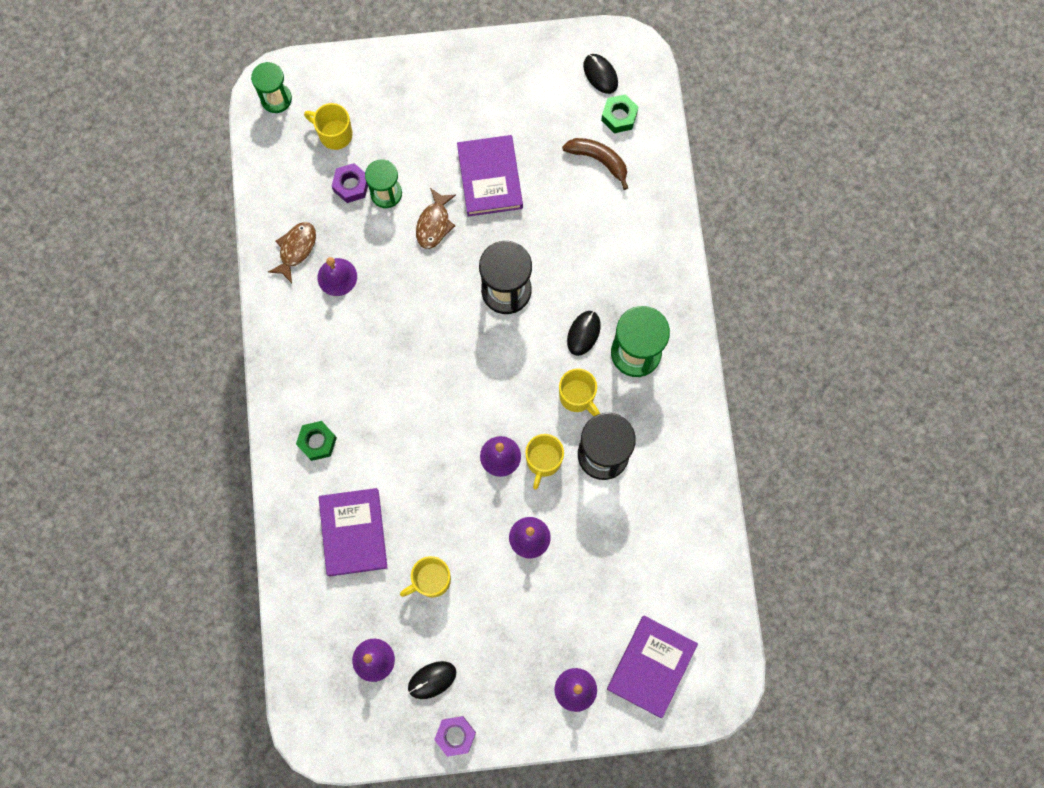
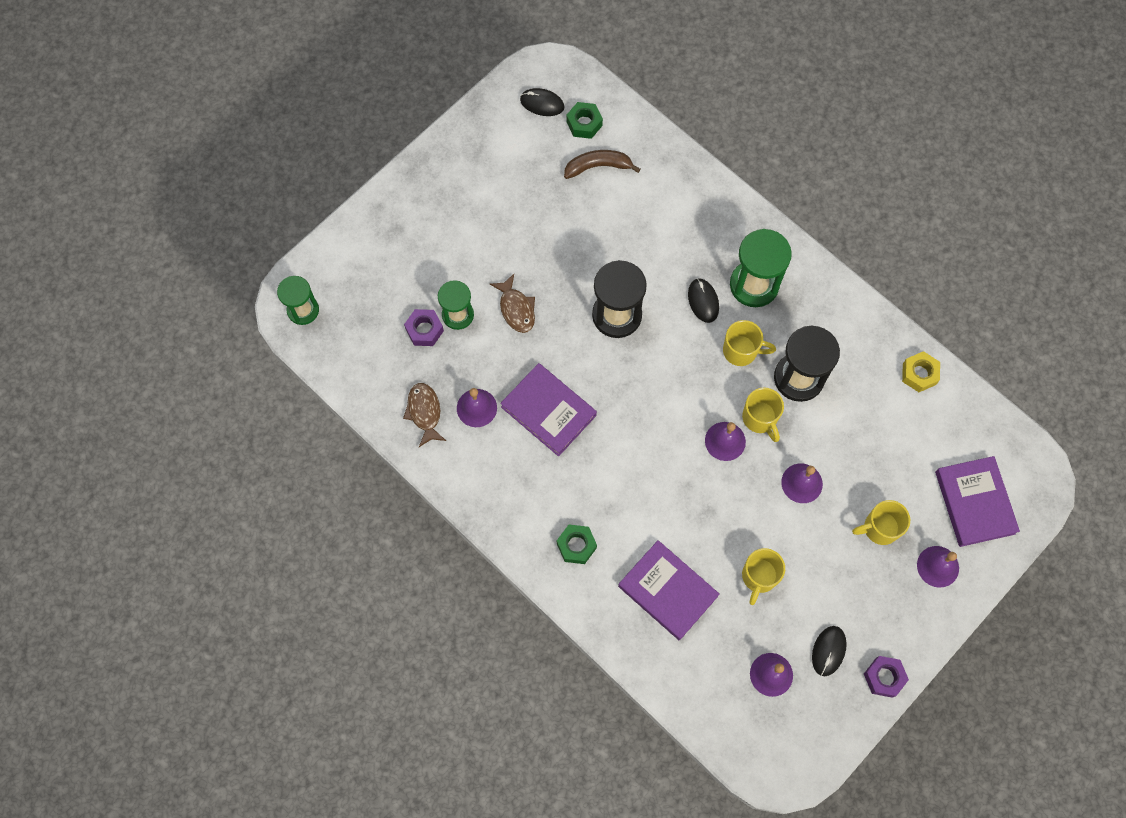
camera: 40 degrees left, 5 degrees down
(334, 134) = (375, 301): yellow mug -> yellow mug (879, 528)
(489, 178) = (527, 242): purple book -> purple book (548, 411)
(702, 530) = (919, 374): none -> yellow nut

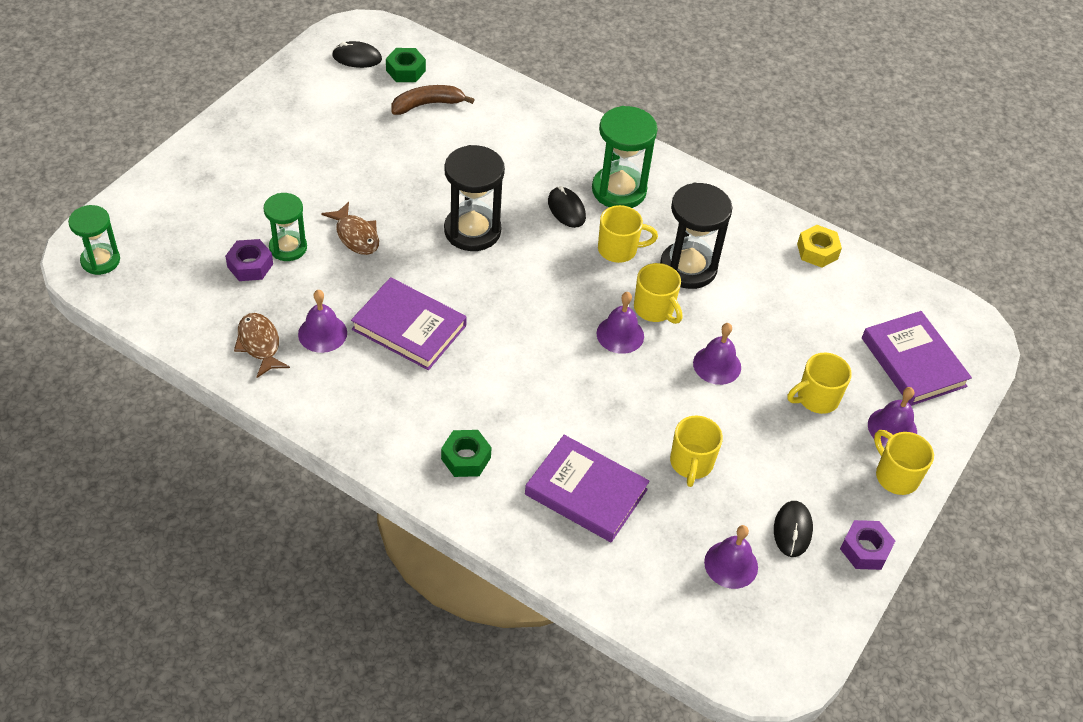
camera: 15 degrees left, 20 degrees down
(928, 613) = (895, 476): none -> yellow mug

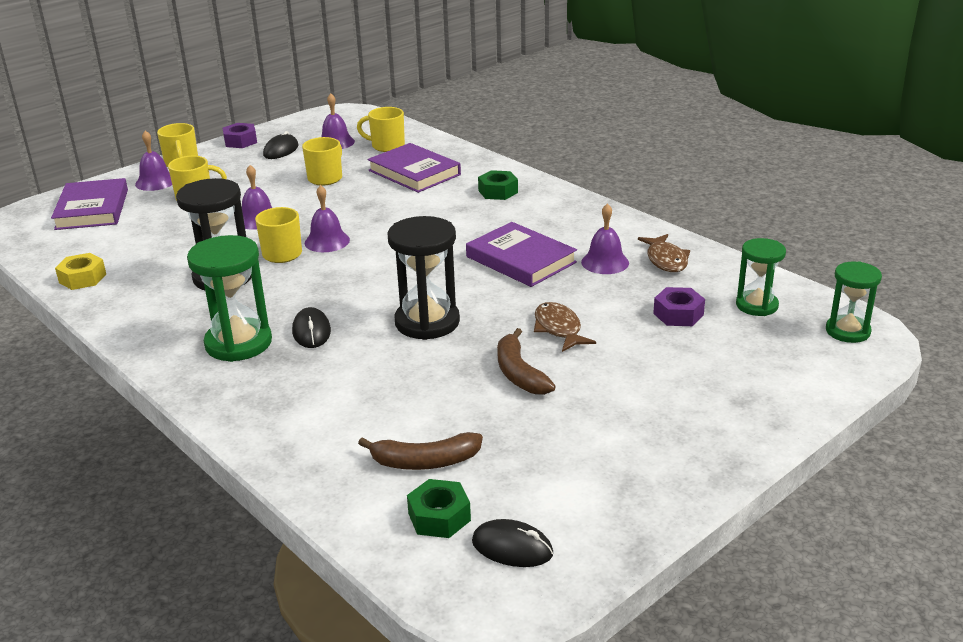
camera: 160 degrees left, 20 degrees down
(288, 247) = (636, 325): green hourglass -> green hourglass (756, 305)
(380, 184) = (519, 373): none -> brown banana
(619, 249) = (281, 295): yellow mug -> yellow mug (387, 146)

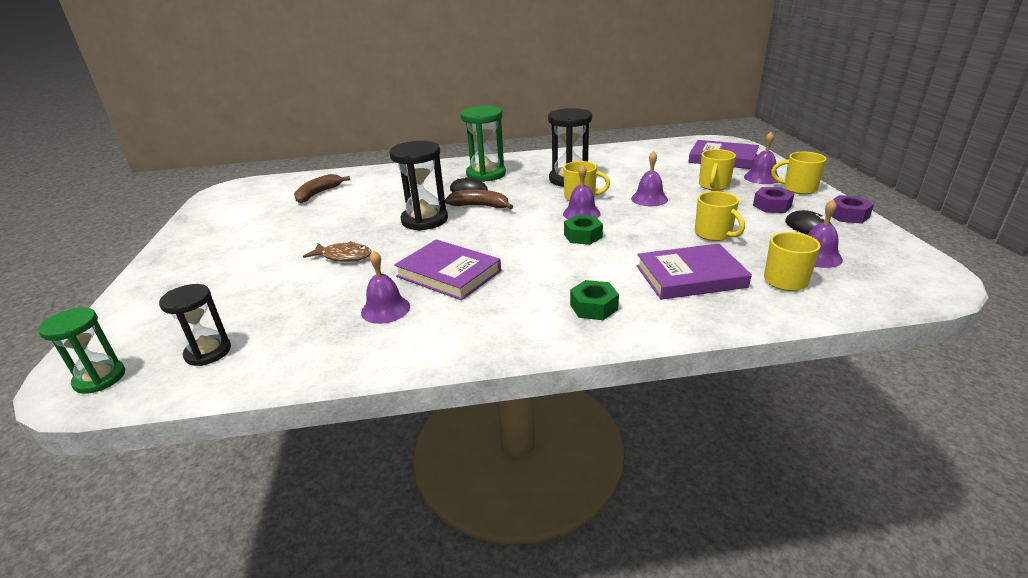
camera: 125 degrees right, 0 degrees up
(82, 278) = (616, 151): yellow nut -> none
(439, 517) = (284, 189): green nut -> green nut (583, 236)
(512, 547) = (241, 197): black mouse -> none
(519, 373) = (330, 231): brown banana -> brown banana (480, 206)
(521, 259) = (448, 274): purple book -> purple book turned 45 degrees clockwise
(666, 260) = (338, 342): brown fish -> none
(678, 314) = (271, 308): purple nut -> purple nut (772, 206)
(756, 305) = (208, 352): green hourglass -> black hourglass

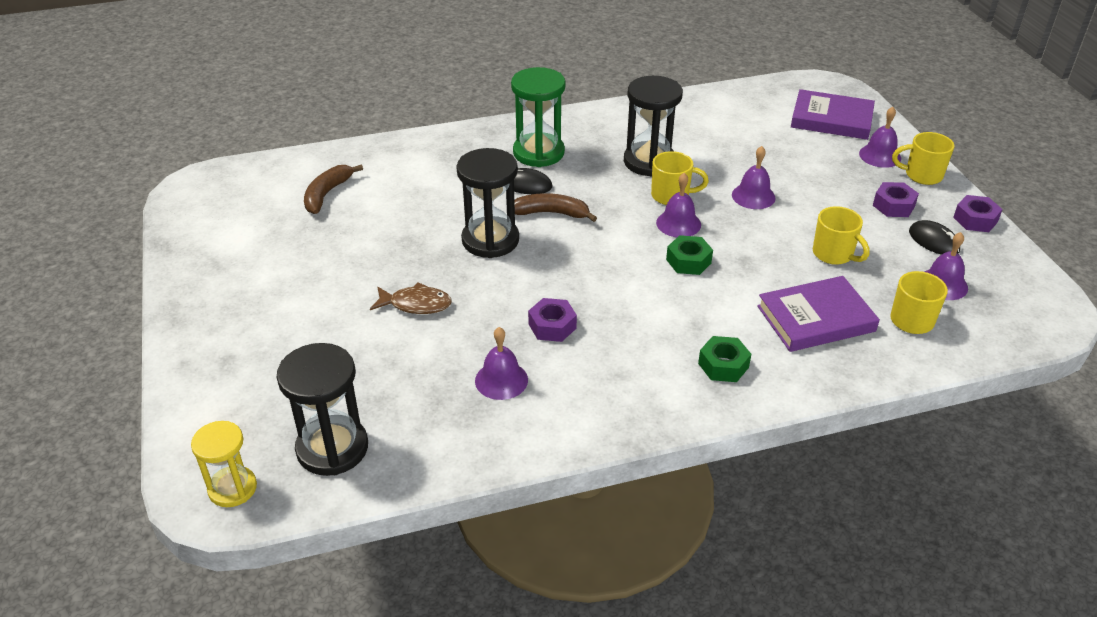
camera: 10 degrees left, 10 degrees up
(100, 378) = (232, 488): green hourglass -> yellow hourglass
(208, 352) = (332, 448): black hourglass -> black hourglass, size x1.55
(448, 274) = (552, 326): purple book -> purple nut
(713, 186) = (825, 171): yellow mug -> none

